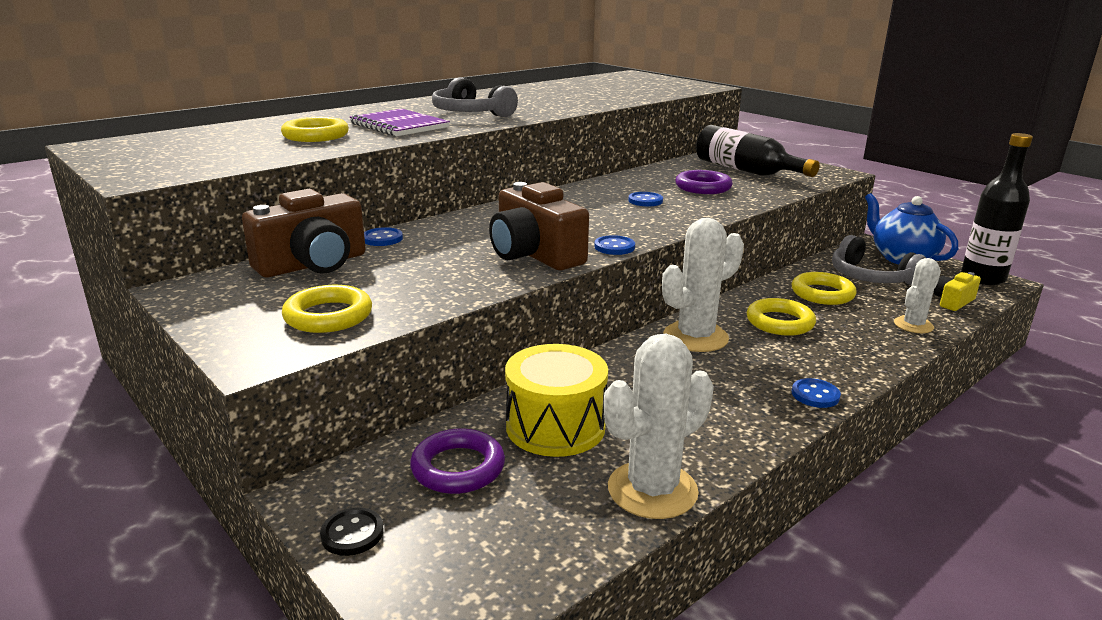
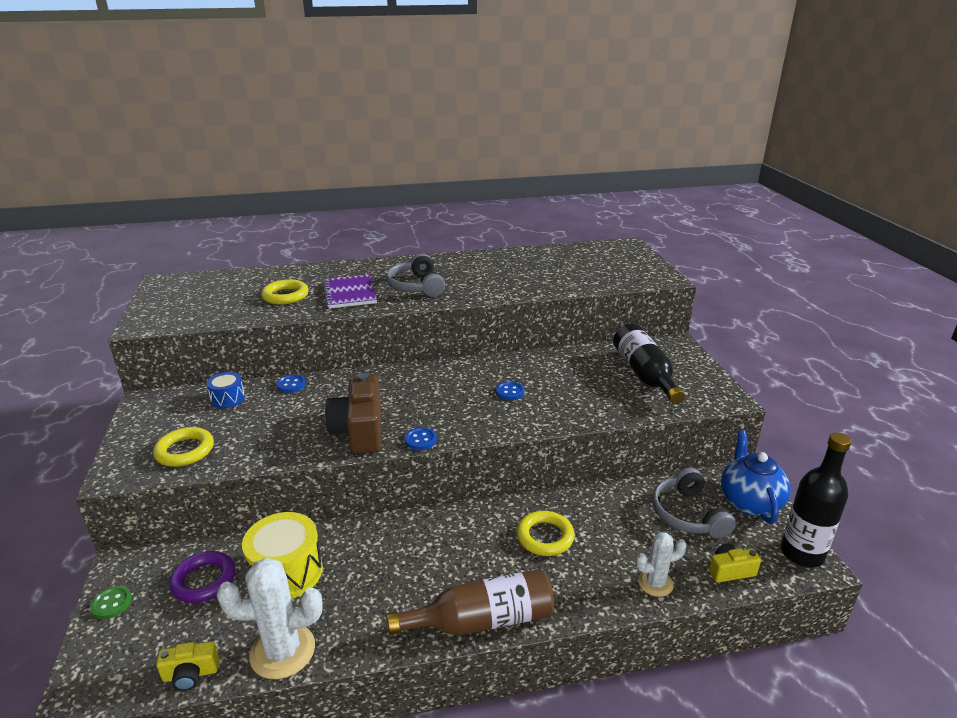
camera: 30 degrees right, 5 degrees up
(313, 264) = (228, 399): brown camera -> blue drum
(352, 533) = (111, 603): black button -> green button
(570, 552) = (190, 674): none -> yellow camera
(695, 337) = (463, 528): white cactus -> none
(703, 187) = (577, 387): purple ring -> none
(815, 395) = (482, 620): blue button -> brown bottle
(822, 293) = (619, 518): yellow ring -> none

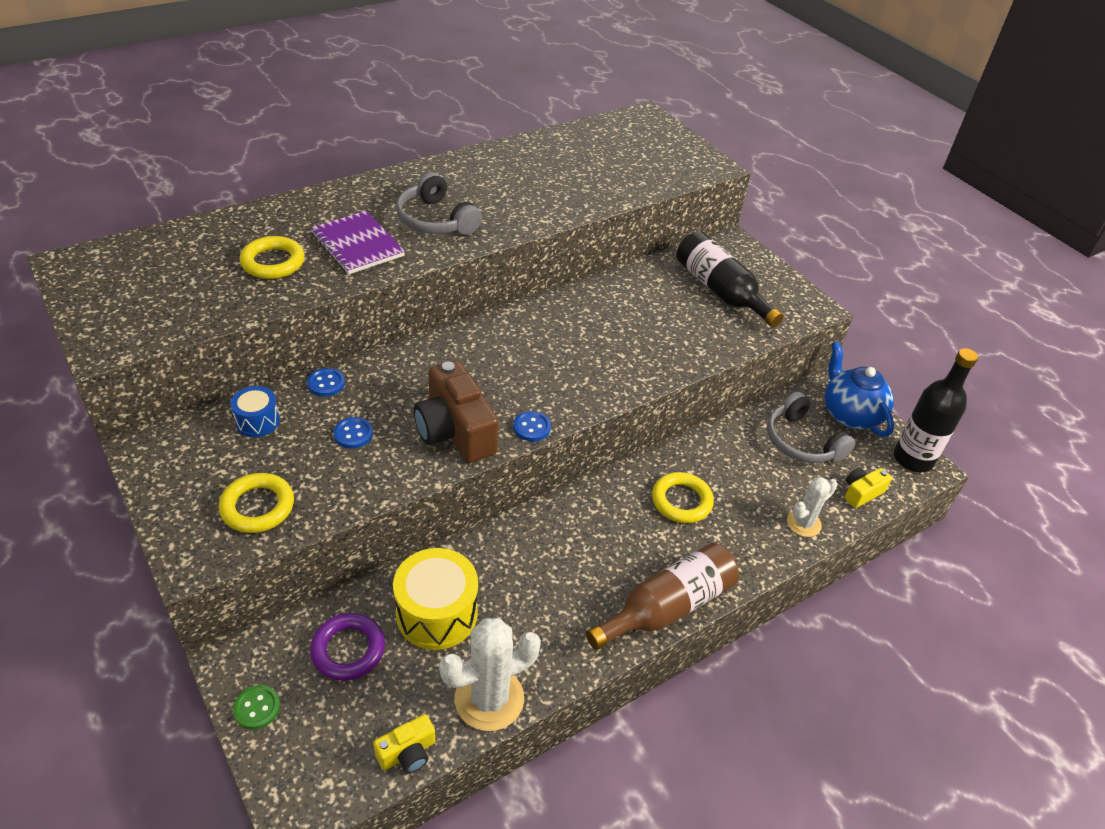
camera: 25 degrees left, 15 degrees up
(510, 392) = (592, 342): blue button -> blue button (353, 434)

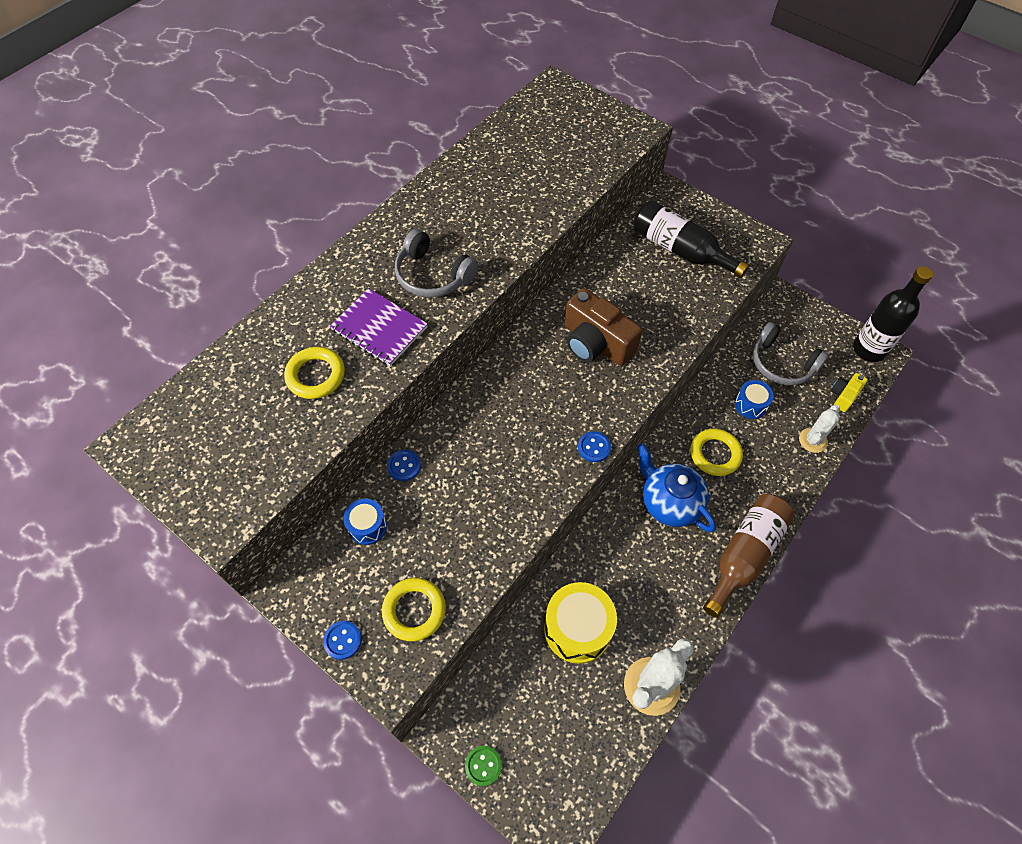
camera: 15 degrees left, 15 degrees up
(348, 650) = (526, 688): purple ring -> none
(353, 434) = (454, 509): blue button -> blue button (343, 640)
(407, 753) = (614, 755): yellow camera -> none
(455, 431) = (535, 474): brown camera -> brown camera (596, 343)
(746, 468) = (750, 405): none -> blue drum
(849, 414) = (807, 323): blue teapot -> blue teapot (669, 503)

